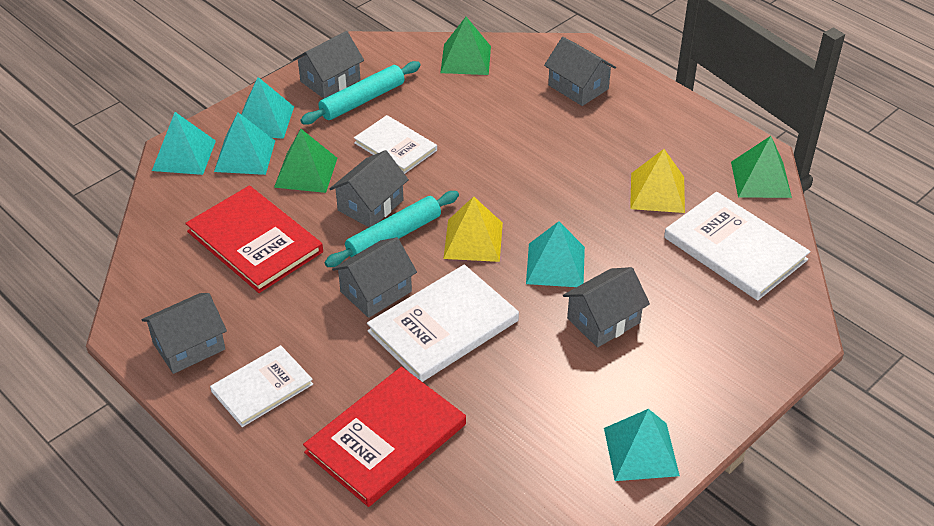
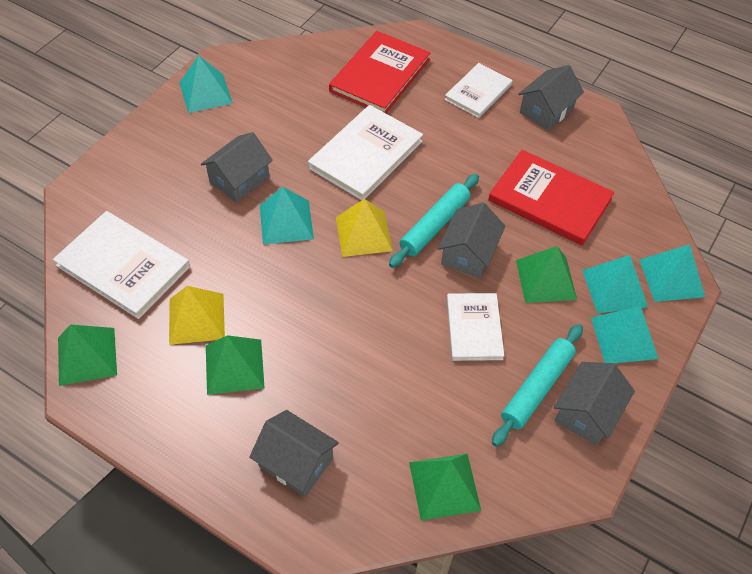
camera: 165 degrees right, 10 degrees up
(376, 291) = (429, 173): grey house -> none
(395, 146) = (474, 328): white book -> white book turned 60 degrees clockwise
(623, 152) = (234, 366): none -> green pyramid

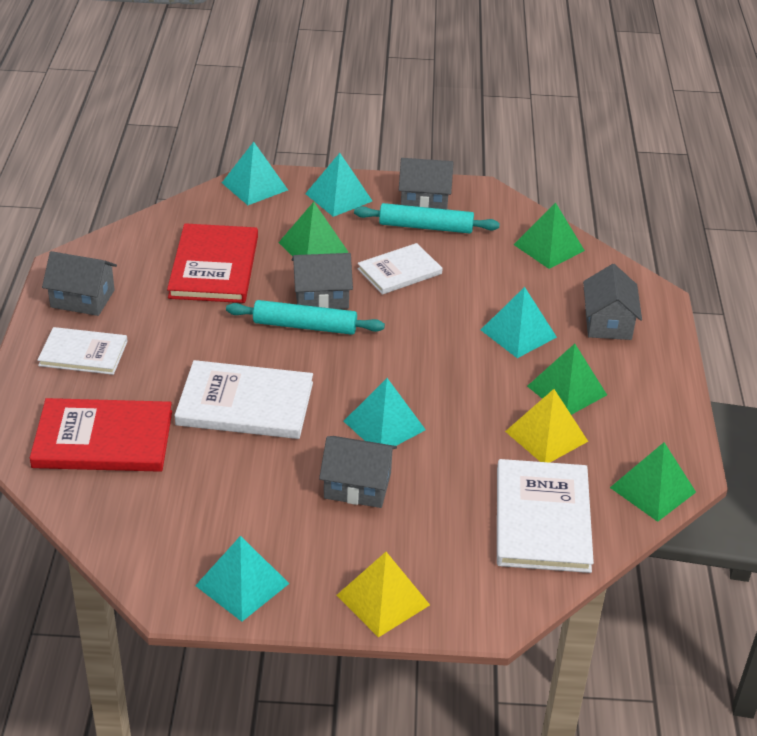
camera: 120 degrees left, 15 degrees down
(364, 233) = (353, 367): yellow pyramid -> yellow pyramid (383, 600)
(614, 288) = (291, 211): turquoise pyramid -> turquoise pyramid (518, 333)

